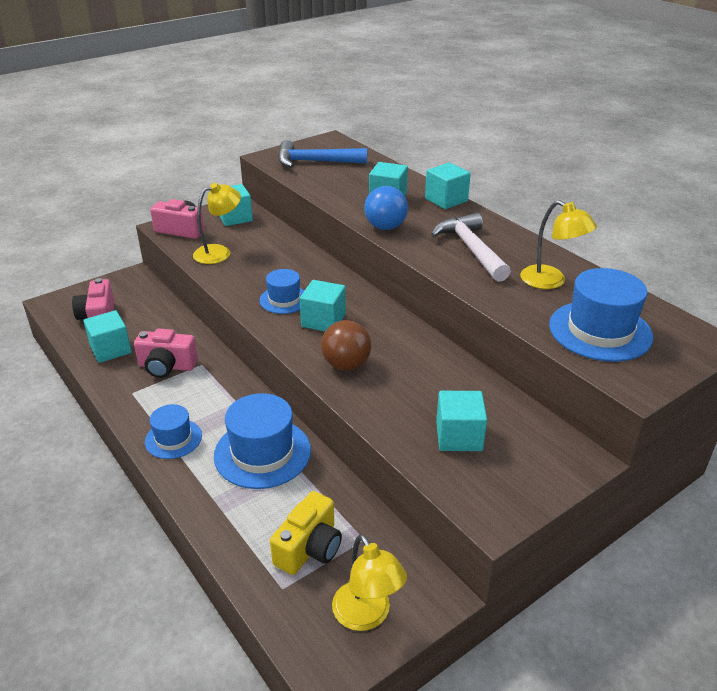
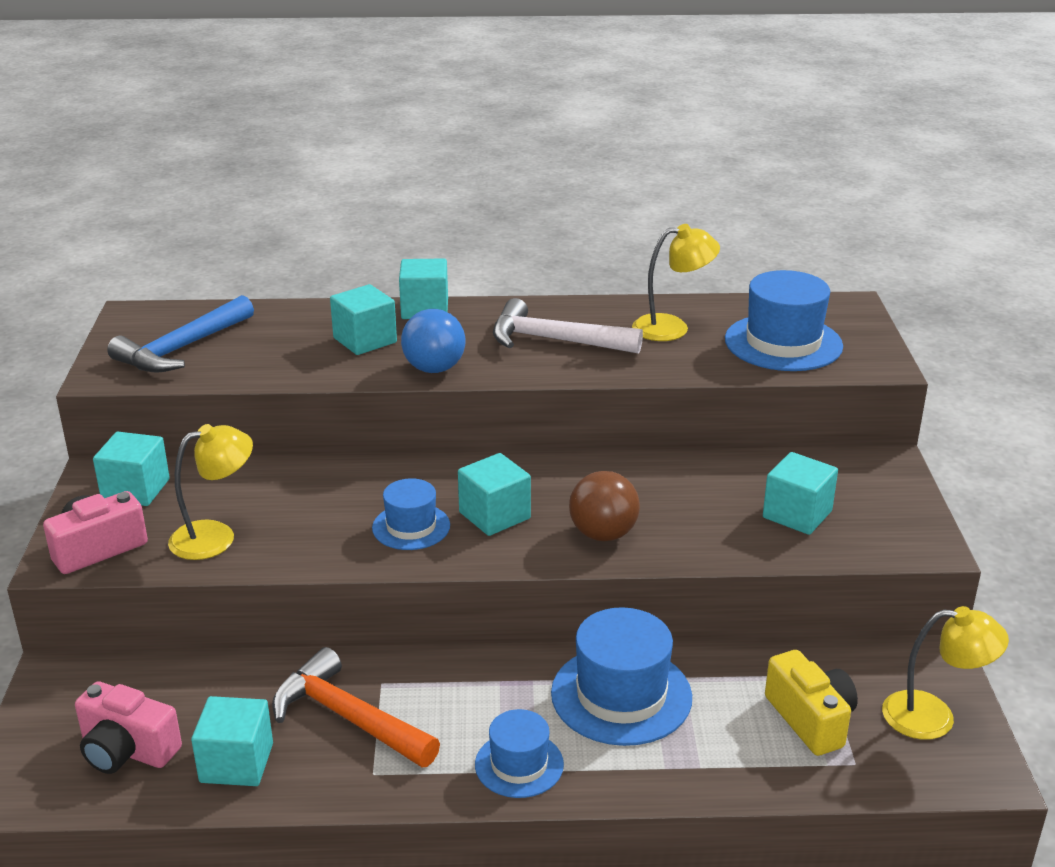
camera: 55 degrees left, 5 degrees down
(167, 366) = (349, 718): pink camera -> orange hammer
(219, 252) = (216, 536): yellow lamp -> yellow lamp turned 60 degrees clockwise

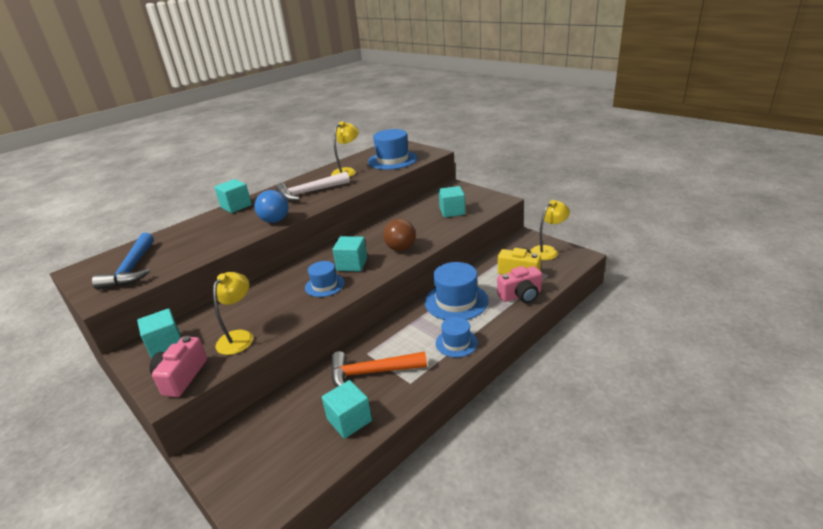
camera: 40 degrees left, 0 degrees up
(127, 750) = (290, 453): pink camera -> pink camera (521, 295)
(365, 340) = (226, 226): turquoise cube -> none

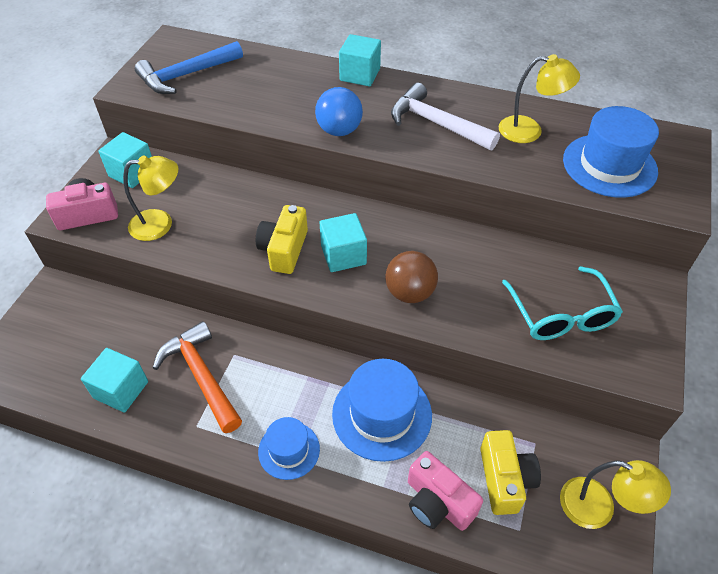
camera: 60 degrees right, 20 degrees up
(324, 285) = (284, 250): blue hat -> yellow camera
(452, 211) = (561, 314): turquoise cube -> turquoise glasses

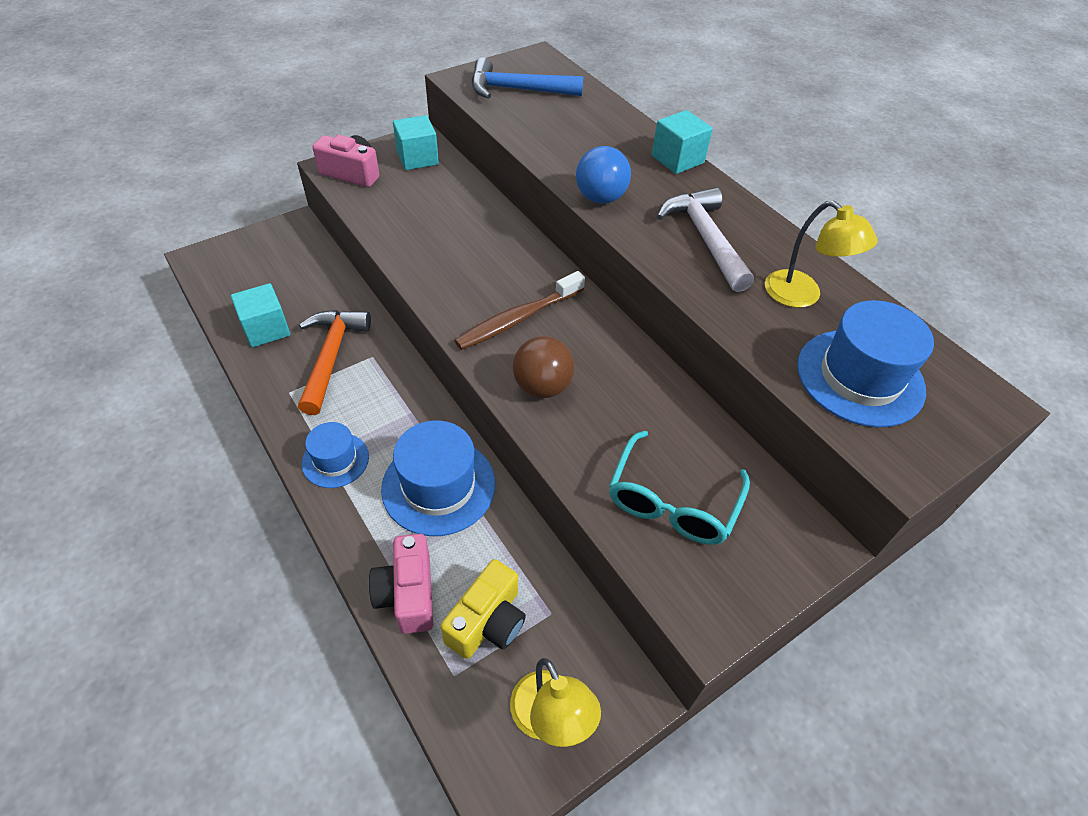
camera: 35 degrees right, 0 degrees up
(160, 224) = (396, 209): yellow lamp -> none
(284, 250) = (471, 285): yellow camera -> none
(343, 255) = (517, 319): turquoise cube -> brown toothbrush

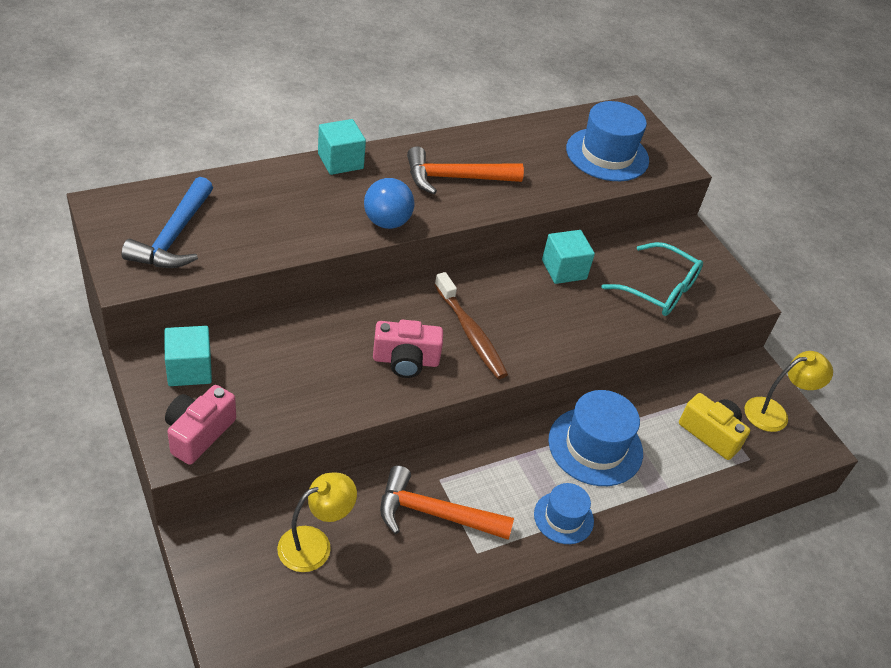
camera: 85 degrees left, 5 degrees down
(266, 329) = (382, 572): turquoise cube -> turquoise cube (564, 269)
(408, 594) = (690, 478): pink camera -> pink camera (405, 360)
(542, 386) = (551, 334): brown ball -> none
(705, 239) = (455, 178): white hammer -> orange hammer
(802, 296) = (527, 152): yellow lamp -> yellow lamp (315, 544)

